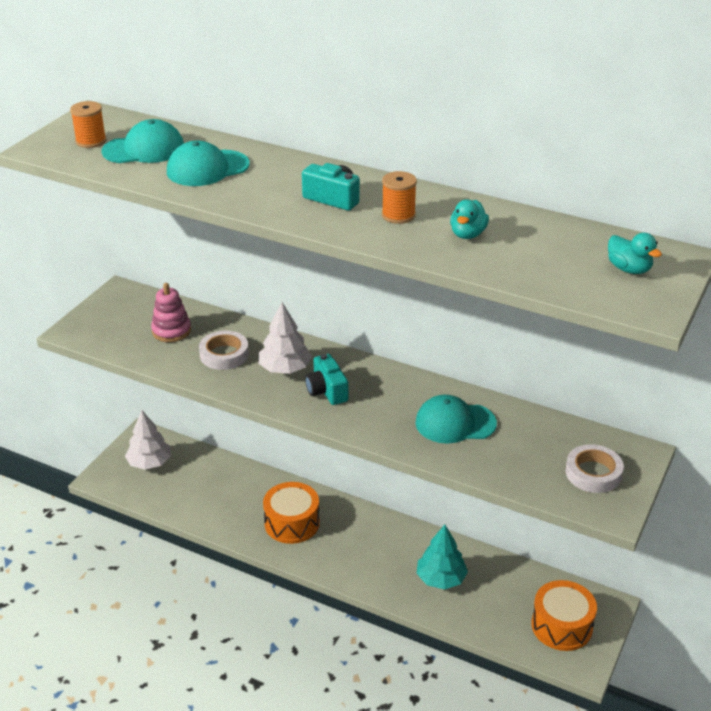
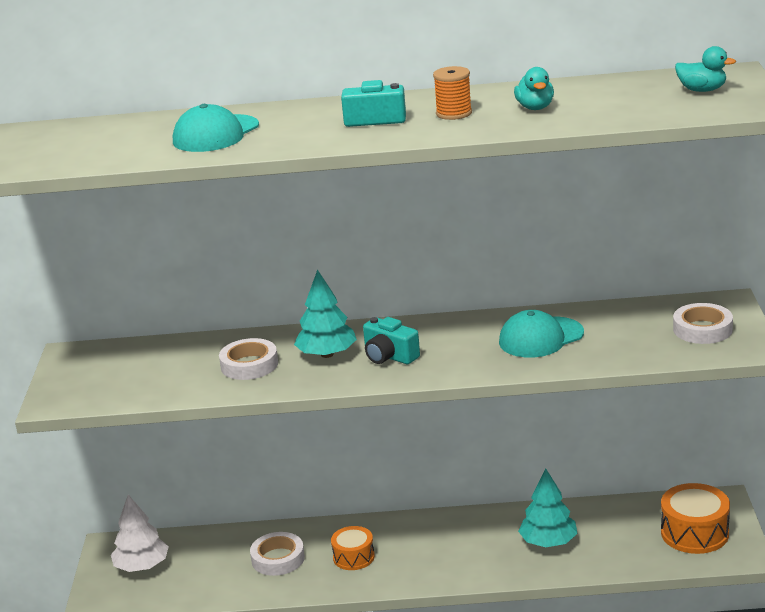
camera: 25 degrees left, 10 degrees down
(91, 141) = (55, 149): orange spool -> none
(144, 149) = (125, 139): turquoise cap -> none
(171, 331) = (168, 365): pink stacking toy -> none
(240, 499) = (278, 559): none -> white tape
(285, 368) = (327, 354): white tree -> turquoise tree
(292, 523) = (353, 557): orange drum -> orange drum, size x0.63

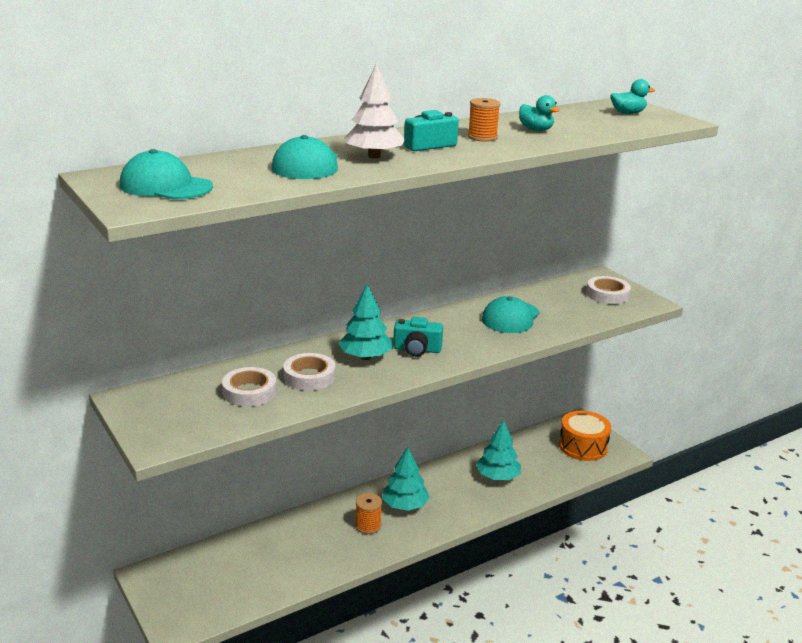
camera: 35 degrees left, 0 degrees up
(60, 147) = (165, 186): none -> turquoise cap
(142, 566) = (193, 584): white tree -> white tree (374, 156)
(278, 559) = (308, 544): white tape -> white tape (249, 392)
(353, 557) = (368, 526): orange drum -> orange spool
(412, 546) = (405, 505): none -> turquoise tree

